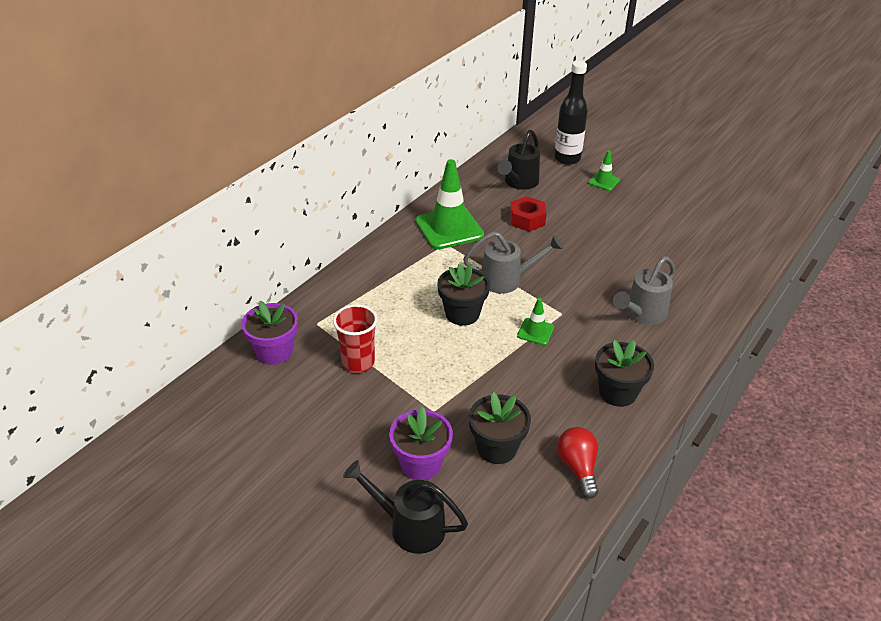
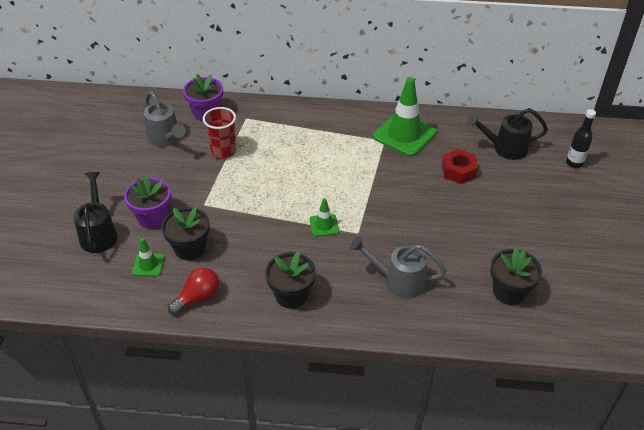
camera: 60 degrees right, 5 degrees up
(462, 314) = (311, 180): black flower pot -> black flower pot (509, 292)
(507, 280) = (371, 188): grey watering can -> grey watering can (166, 139)
(567, 158) = (574, 163): black bottle -> black bottle, size x0.63
(604, 181) = (565, 197): green traffic cone -> green traffic cone (148, 265)

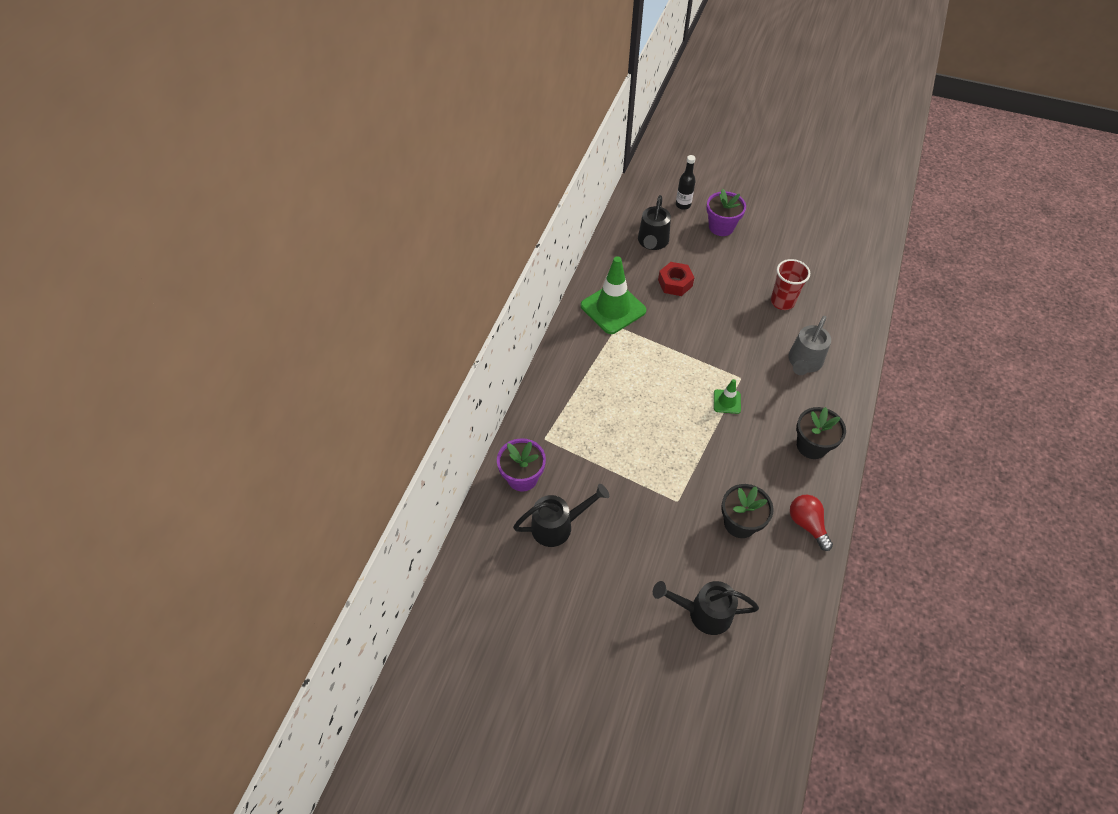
camera: 75 degrees left, 10 degrees up
(148, 265) = (758, 565): green traffic cone -> none
(153, 217) = (688, 554): purple flower pot -> purple flower pot (721, 227)
(166, 139) = (558, 526): grey watering can -> black watering can
(223, 152) = (597, 470): red cup -> red cup (782, 302)
(509, 292) = (823, 293): black flower pot -> none

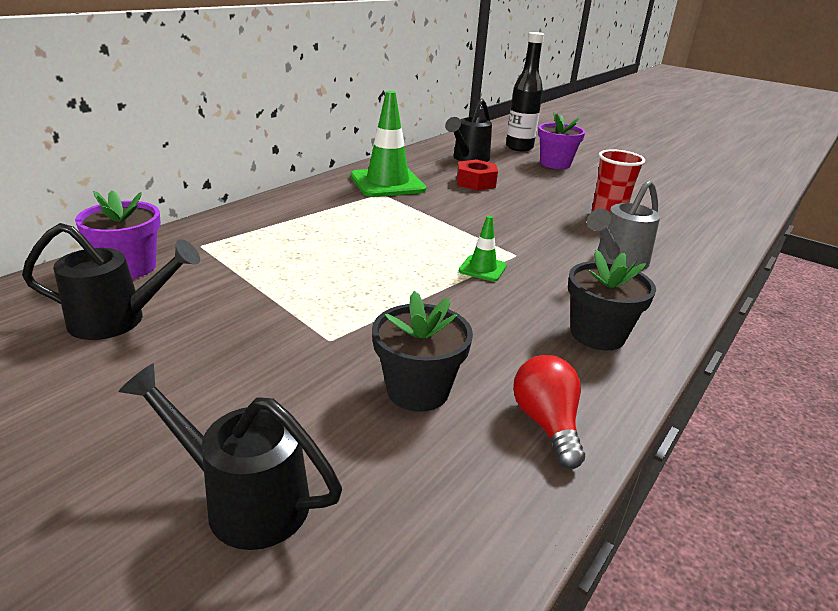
camera: 15 degrees right, 25 degrees down
(683, 205) = (519, 148): black bottle -> black bottle, size x1.58

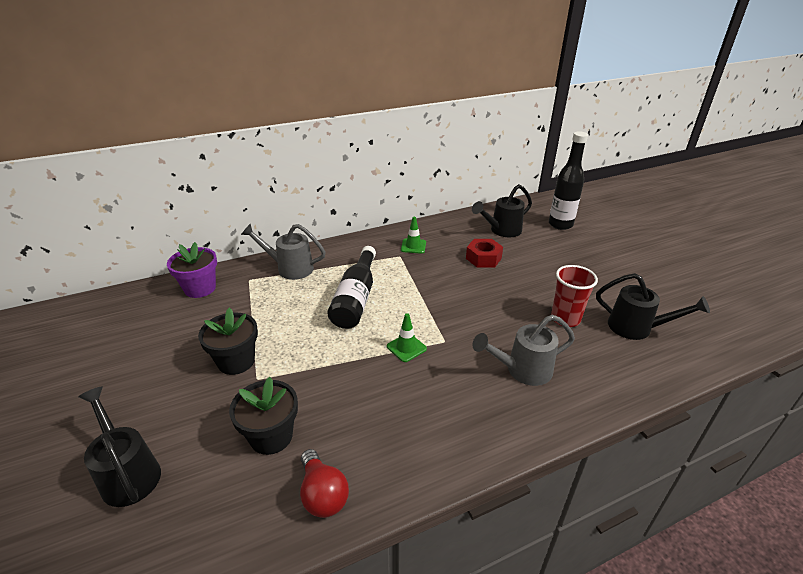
camera: 30 degrees right, 5 degrees up
(118, 320) = (165, 328): black watering can -> black watering can (636, 328)
(250, 225) = (290, 268): none -> grey watering can
(372, 238) = (356, 298): none -> black bottle
(387, 183) = (413, 246): green traffic cone -> green traffic cone, size x0.48
(546, 423) = (322, 494): red light bulb -> red light bulb turned 135 degrees clockwise
(555, 164) = (576, 249): purple flower pot -> none
(597, 334) = (432, 435): black flower pot -> black flower pot (236, 361)

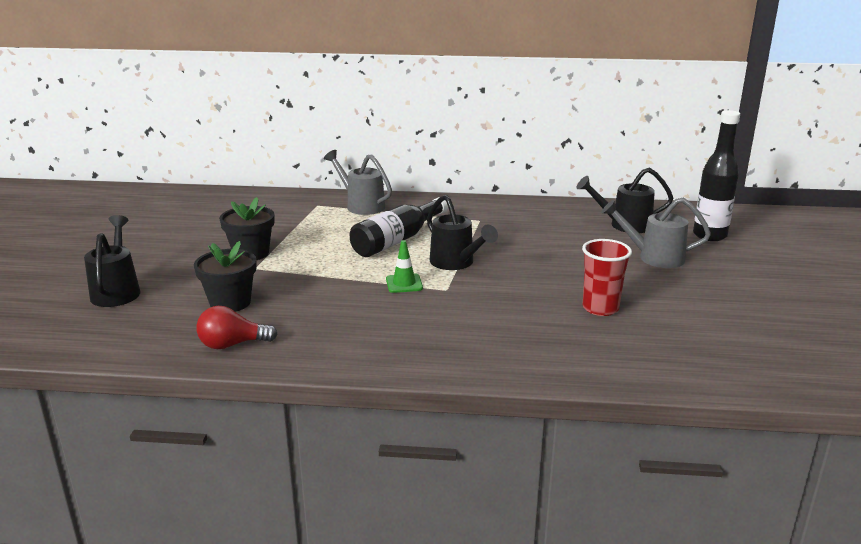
camera: 30 degrees right, 10 degrees down
(200, 288) = (271, 201): purple flower pot -> none
(322, 494) = (232, 344): red light bulb -> red light bulb turned 75 degrees clockwise
(413, 246) = (503, 216): green traffic cone -> none
(483, 258) = (570, 242): red nut -> none
(523, 370) = (499, 329): grey watering can -> grey watering can (654, 257)
(636, 328) = (678, 337): black watering can -> black watering can (456, 263)

